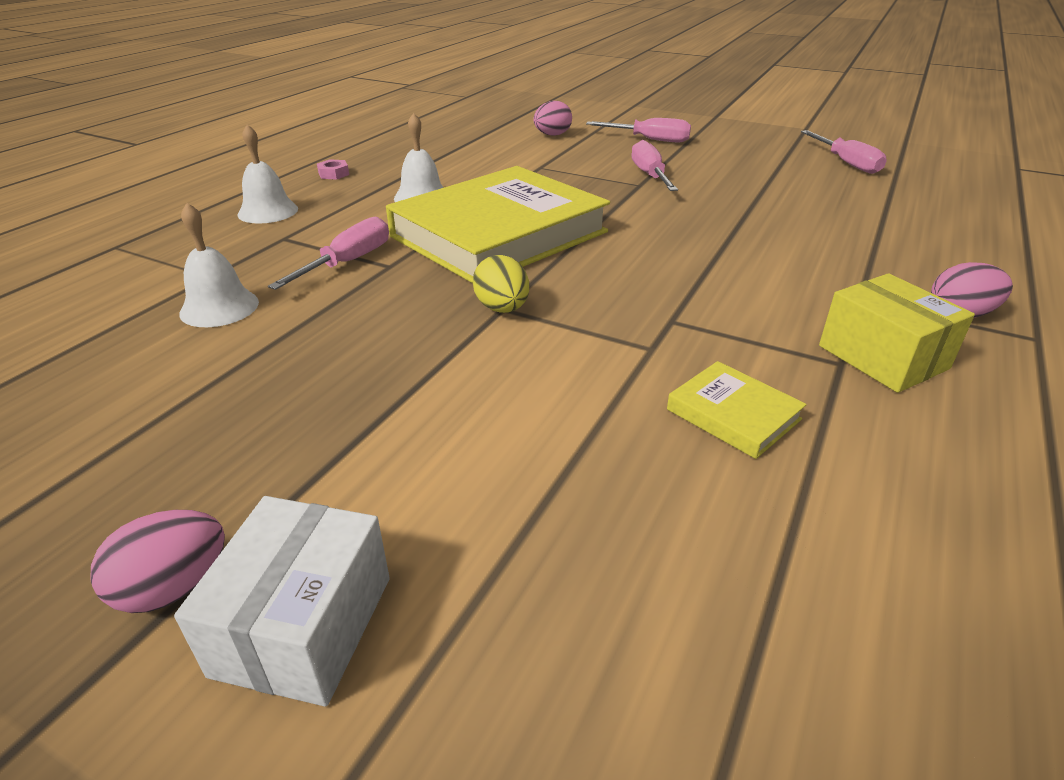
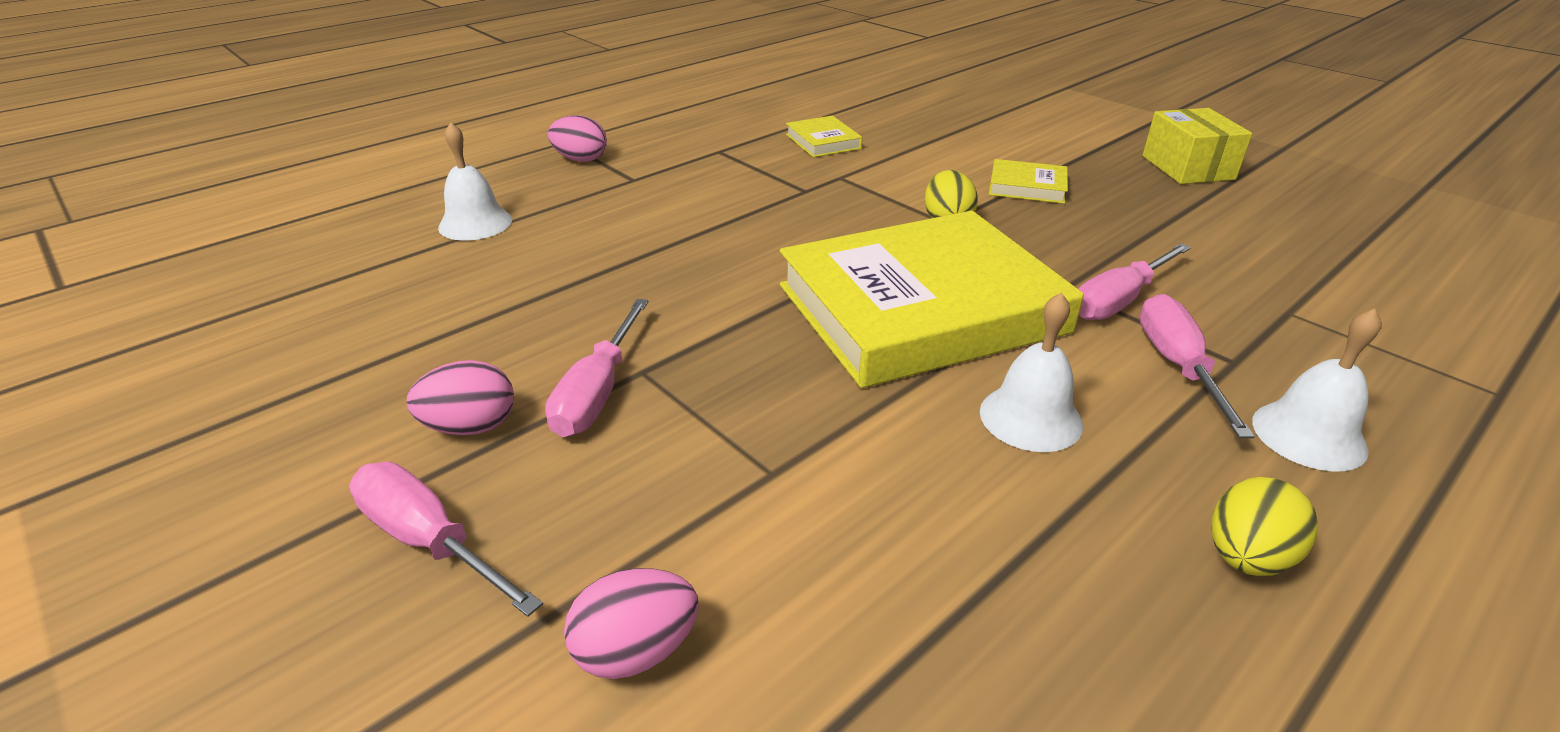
camera: 160 degrees left, 0 degrees up
(173, 587) = (1138, 133): pink egg -> pink egg (471, 427)
(219, 307) = (1240, 268): white bell -> white bell (475, 223)
(303, 625) = (1071, 119): white box -> none
(334, 174) = (1246, 557): pink nut -> yellow egg
(416, 377) = (1027, 187): none -> yellow book
(846, 163) = (243, 351): pink screwdriver -> pink screwdriver (1177, 365)
(882, 357) = (686, 149): yellow box -> yellow box (1187, 167)

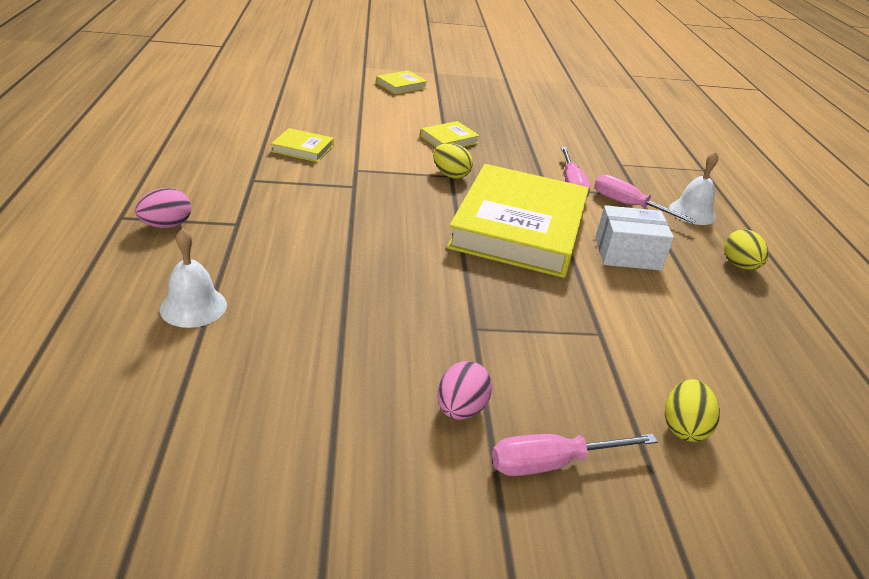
camera: 55 degrees left, 0 degrees up
(598, 392) = (478, 351): pink screwdriver -> none
(636, 651) = (683, 427): pink egg -> yellow egg
(1030, 417) = (627, 254): white bell -> white box
(1079, 116) = (401, 85): none -> yellow book
(1187, 167) = (490, 103): yellow box -> none

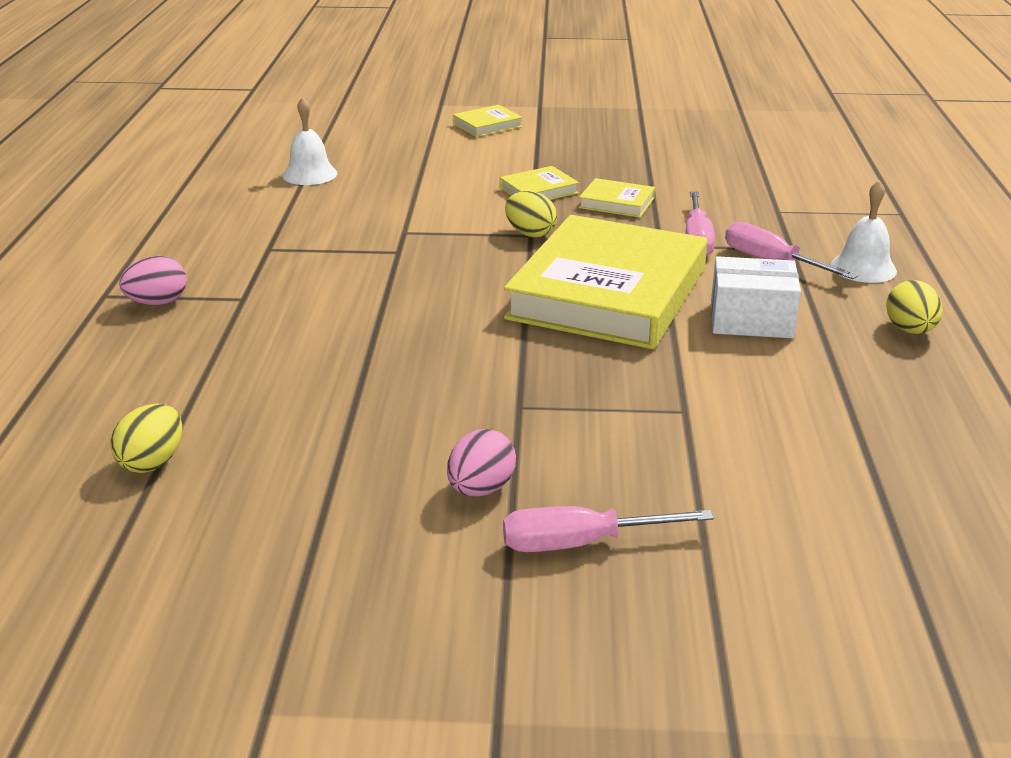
camera: 10 degrees right, 5 degrees down
(193, 307) = (179, 387): white bell -> white bell (310, 174)
(303, 149) = (339, 210): yellow book -> yellow book (616, 203)
(683, 427) = (763, 509): yellow egg -> yellow egg (152, 462)

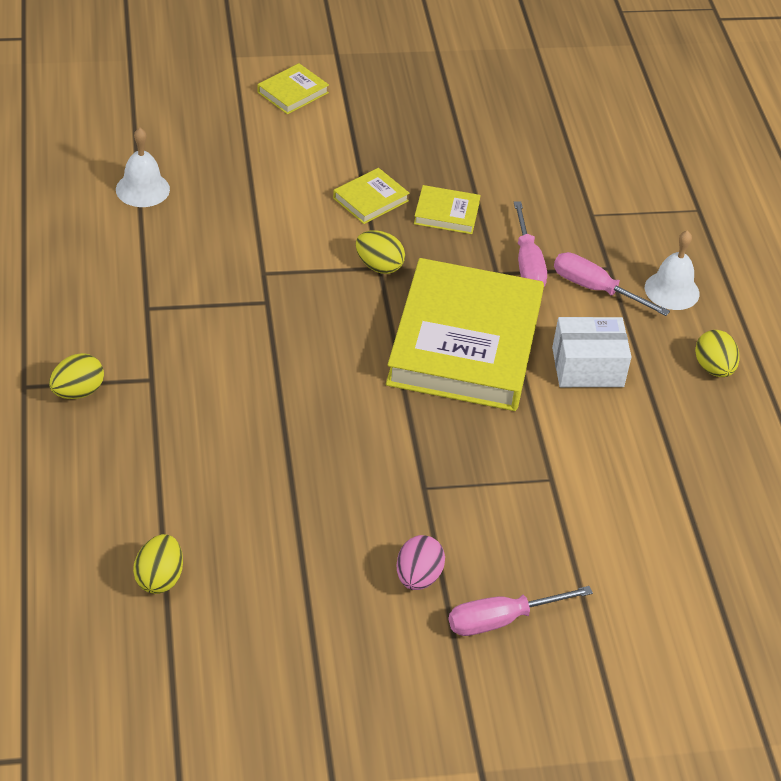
camera: 15 degrees left, 15 degrees up
(157, 303) = (78, 392): pink egg -> yellow egg

